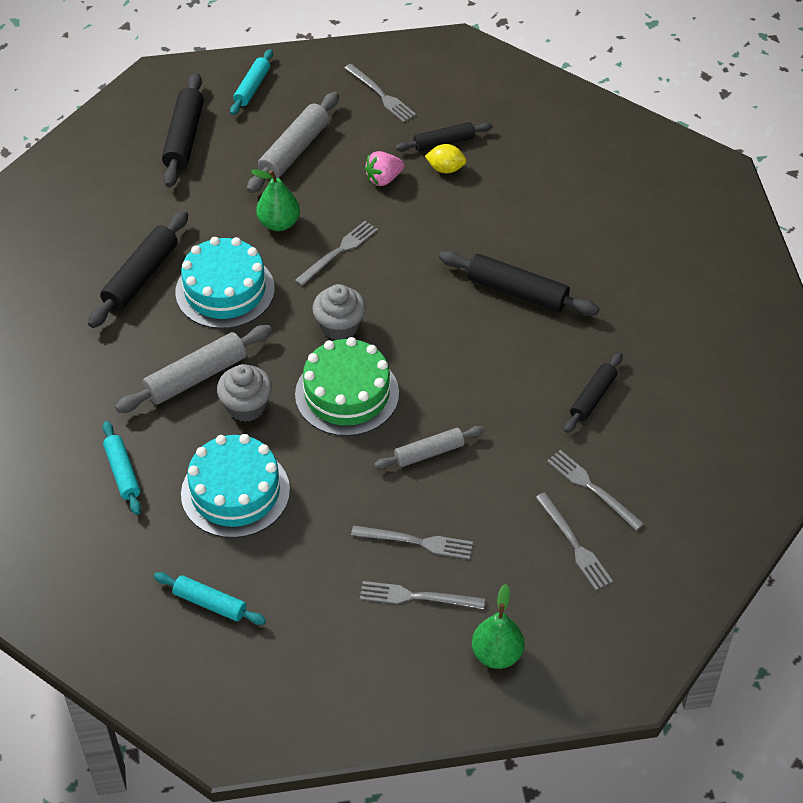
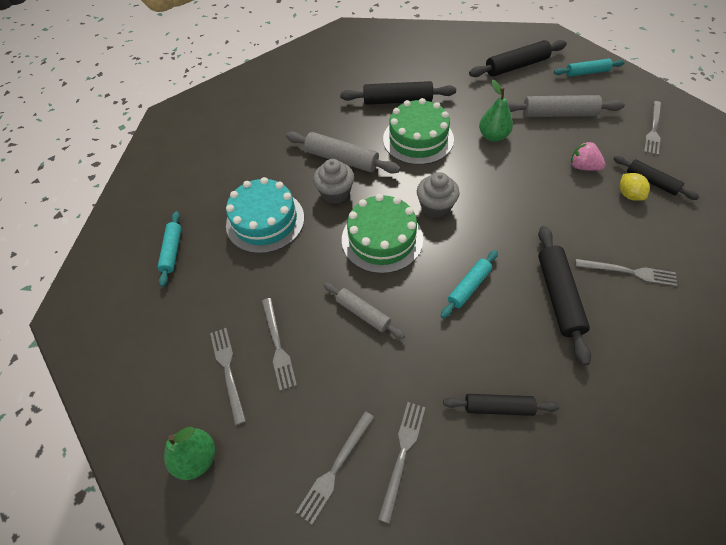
camera: 65 degrees right, 5 degrees up
(122, 472) = (250, 163): turquoise rolling pin -> turquoise rolling pin (469, 287)
(225, 290) = (418, 139): turquoise cake -> green cake
(338, 252) = (497, 175): grey fork -> grey fork (629, 272)

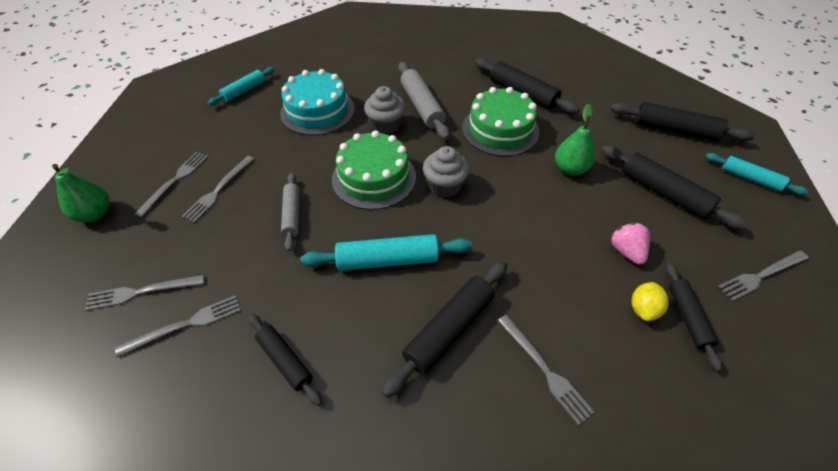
camera: 40 degrees right, 5 degrees down
(469, 287) = (387, 260): turquoise rolling pin -> turquoise rolling pin, size x1.56
(558, 114) = (664, 193): grey rolling pin -> black rolling pin

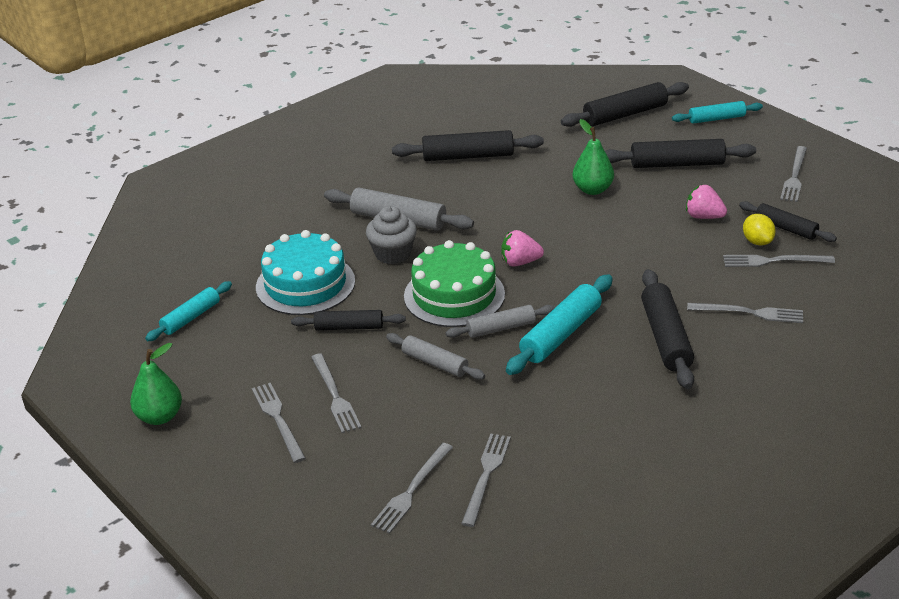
camera: 45 degrees left, 15 degrees down
(95, 214) = (253, 491): green pear -> green pear (159, 416)
(244, 91) = (191, 317): turquoise rolling pin -> turquoise rolling pin turned 45 degrees clockwise
(285, 361) = (593, 433): black rolling pin -> black rolling pin (349, 327)
(362, 223) = (501, 328): none -> grey rolling pin
(444, 186) = (520, 262): grey cupcake -> pink strawberry
(500, 130) = (496, 195): green cake -> none
(633, 339) = (773, 261): none -> grey fork

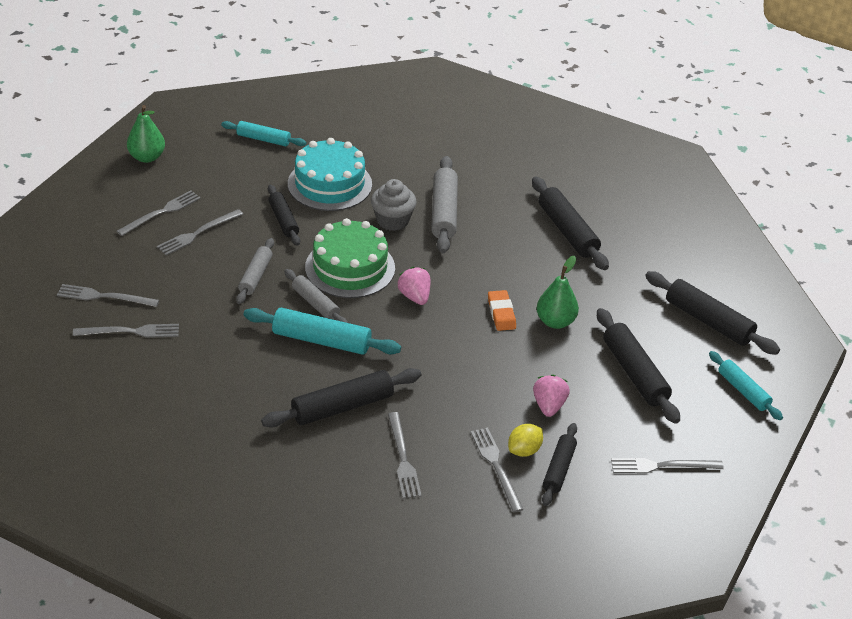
camera: 65 degrees right, 5 degrees up
(568, 216) = (501, 313): none -> orange eraser

